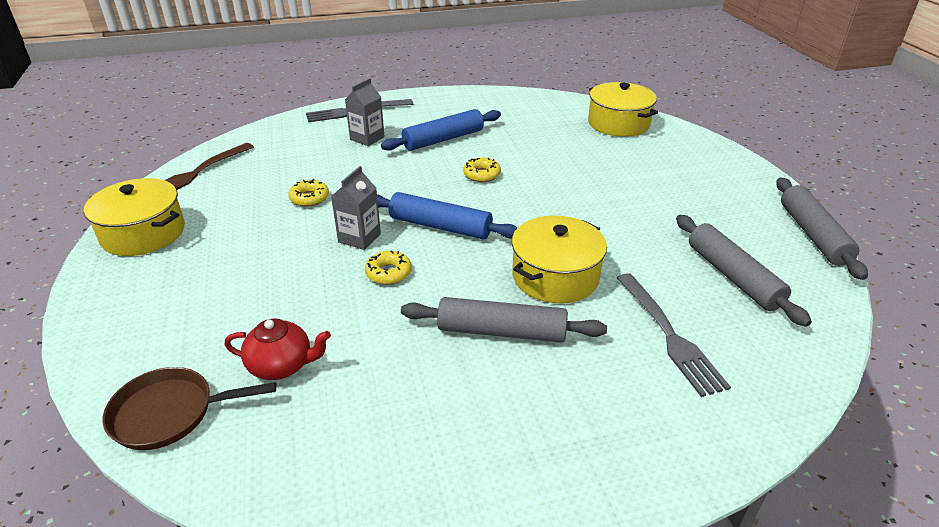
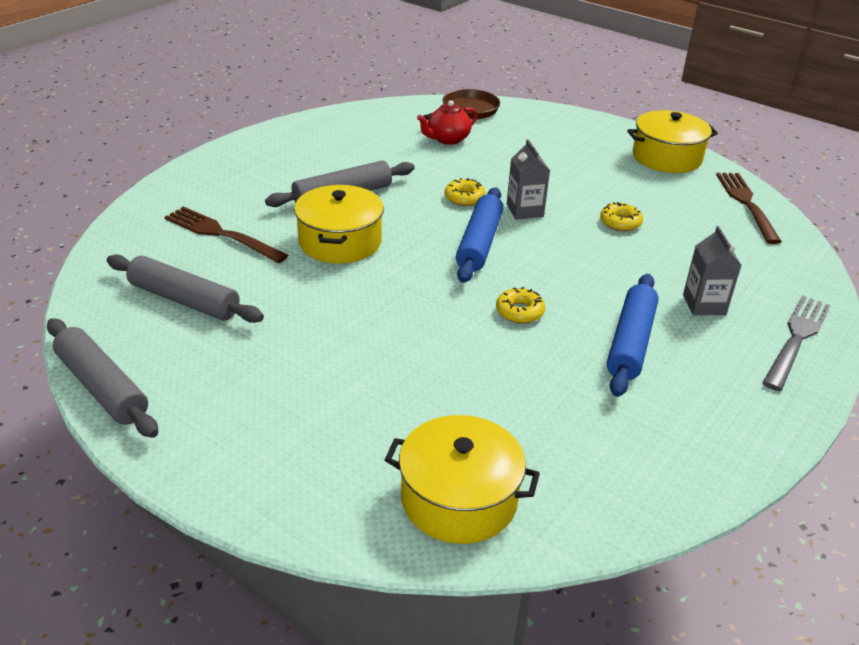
camera: 140 degrees right, 0 degrees up
(440, 226) = (479, 243): blue rolling pin -> blue rolling pin turned 60 degrees counterclockwise
(669, 335) = (221, 234): grey fork -> brown fork

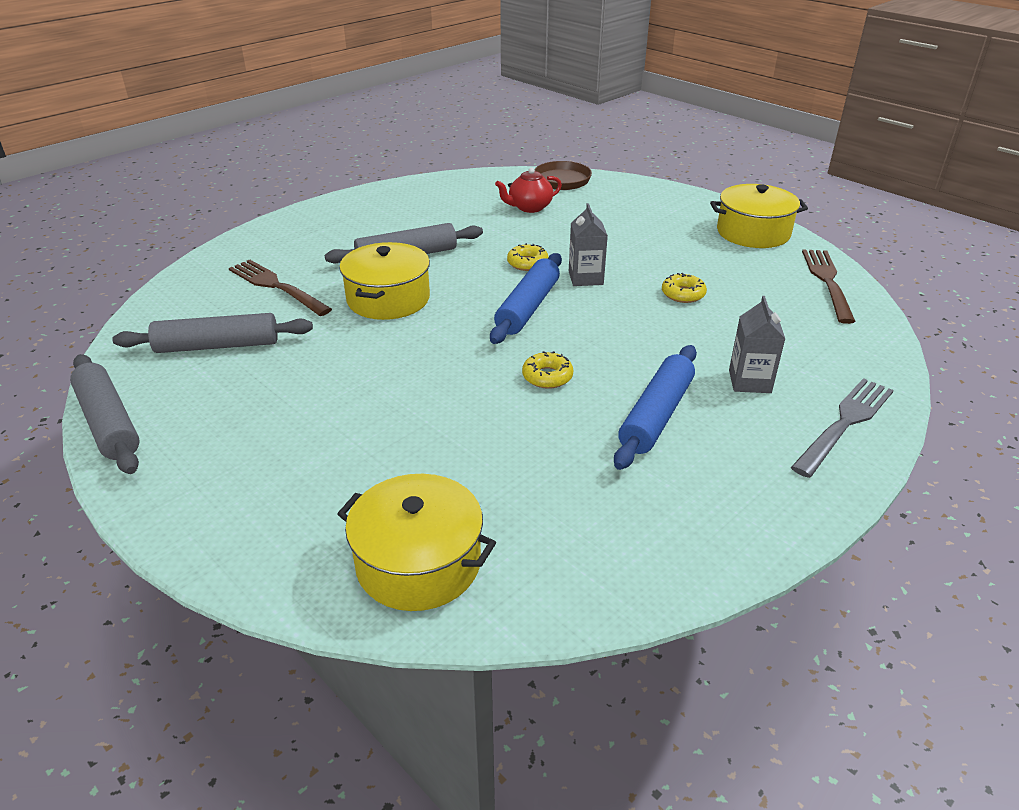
camera: 10 degrees right, 0 degrees up
(184, 300) = (217, 346): grey rolling pin -> grey rolling pin turned 45 degrees counterclockwise

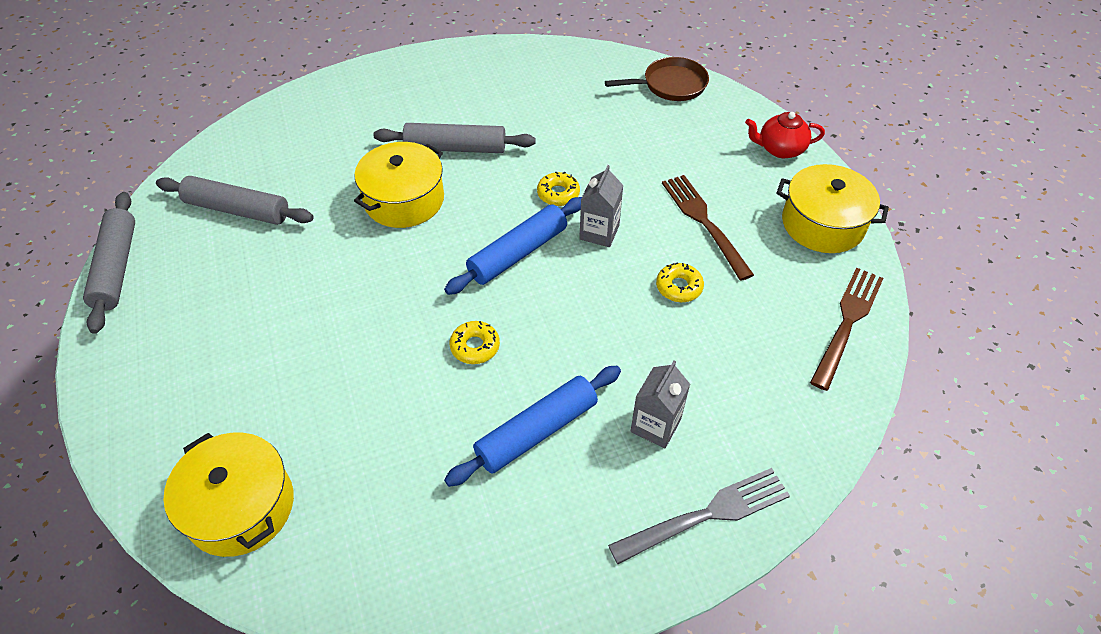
camera: 25 degrees right, 15 degrees up
(276, 286) = (323, 153): brown fork -> brown fork (704, 222)
(529, 207) = (614, 115): red teapot -> red teapot (780, 149)

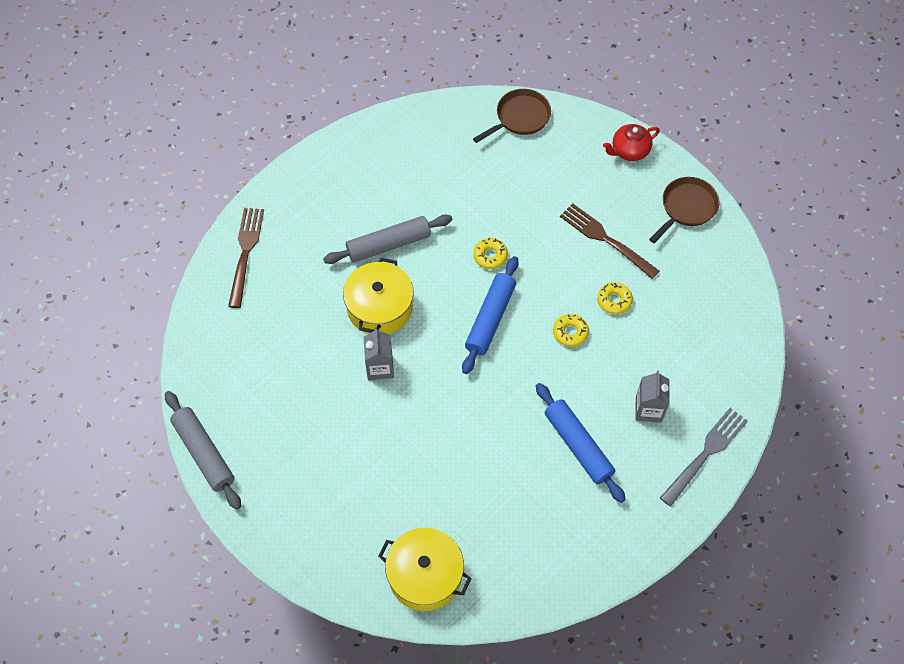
camera: 25 degrees left, 10 degrees up
(237, 210) = (258, 368): grey rolling pin -> none
(475, 346) = (504, 404): yellow donut -> yellow donut (570, 333)
(537, 431) = (578, 445): blue rolling pin -> blue rolling pin turned 60 degrees counterclockwise
(599, 232) = (537, 278): grey carton -> grey carton (380, 367)
(822, 224) = (686, 208): yellow pot -> brown pan
(847, 323) = (733, 283): brown fork -> brown fork (245, 253)

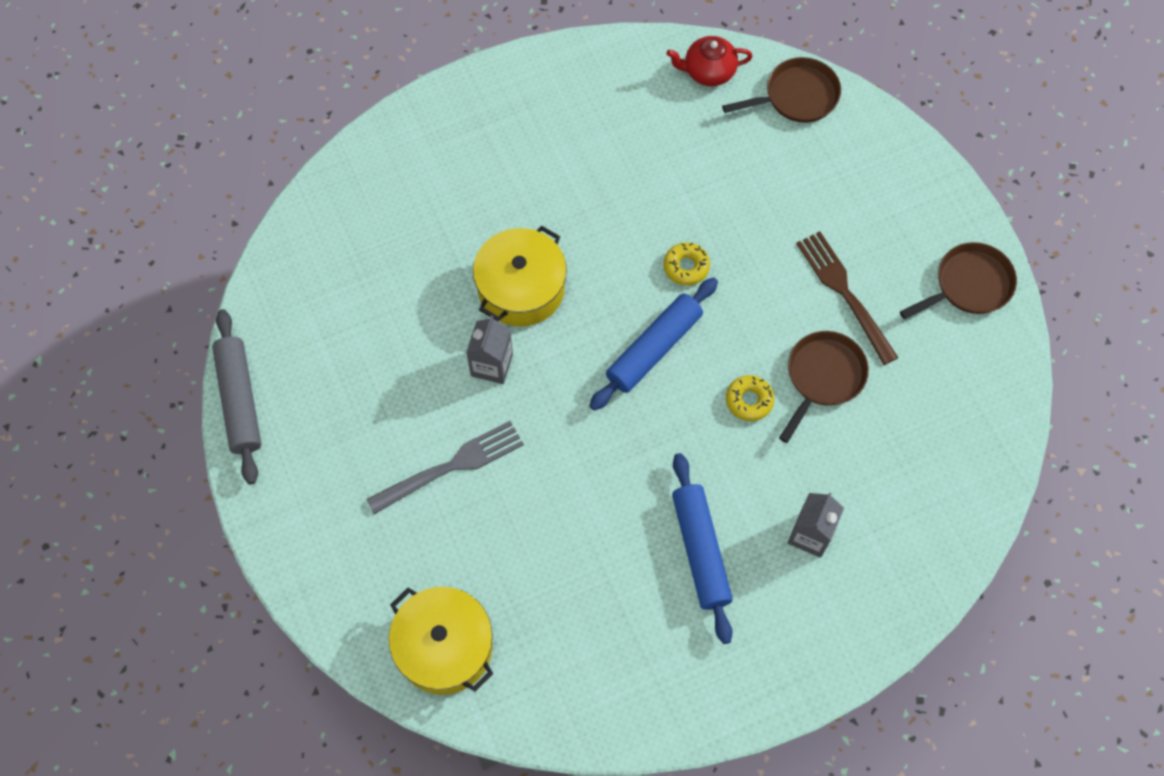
camera: 20 degrees right, 5 degrees up
(245, 253) = (384, 165): brown fork -> none
(389, 245) = (564, 211): grey rolling pin -> none
(614, 301) = (823, 377): yellow donut -> brown pan
(629, 151) = (923, 185): red teapot -> red teapot (708, 71)
(705, 454) = (861, 619): grey fork -> grey fork (451, 466)

